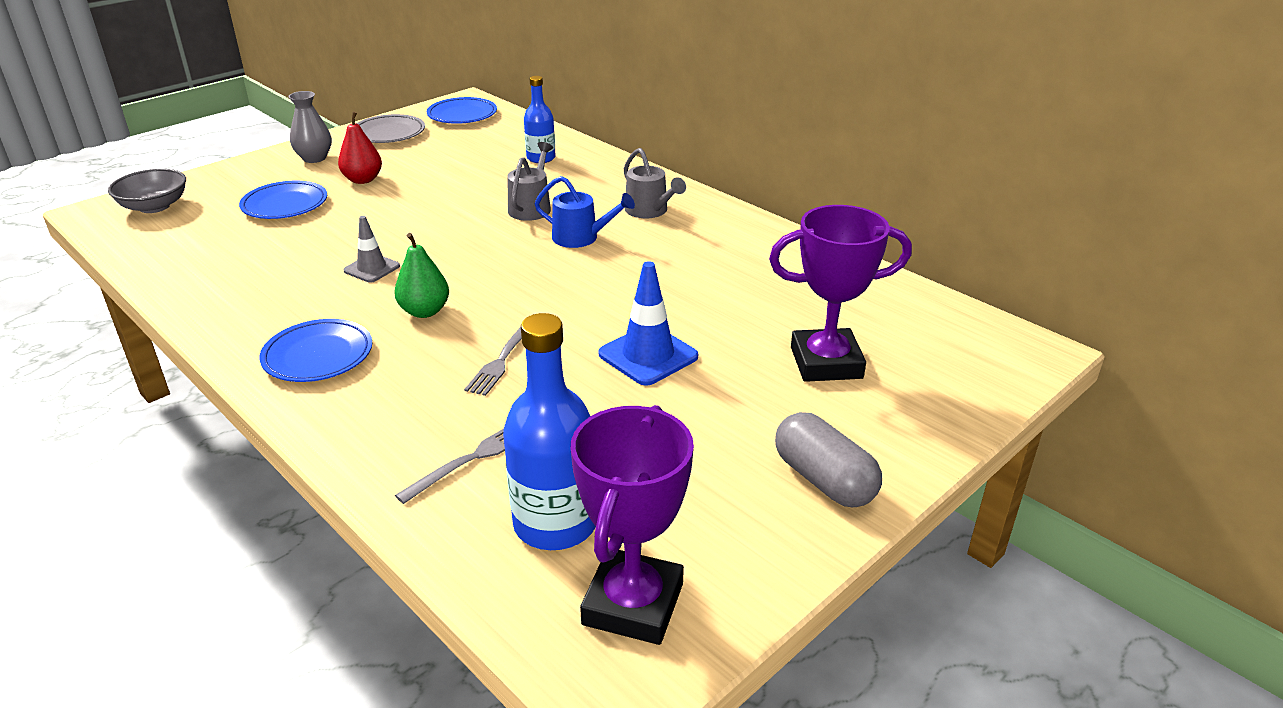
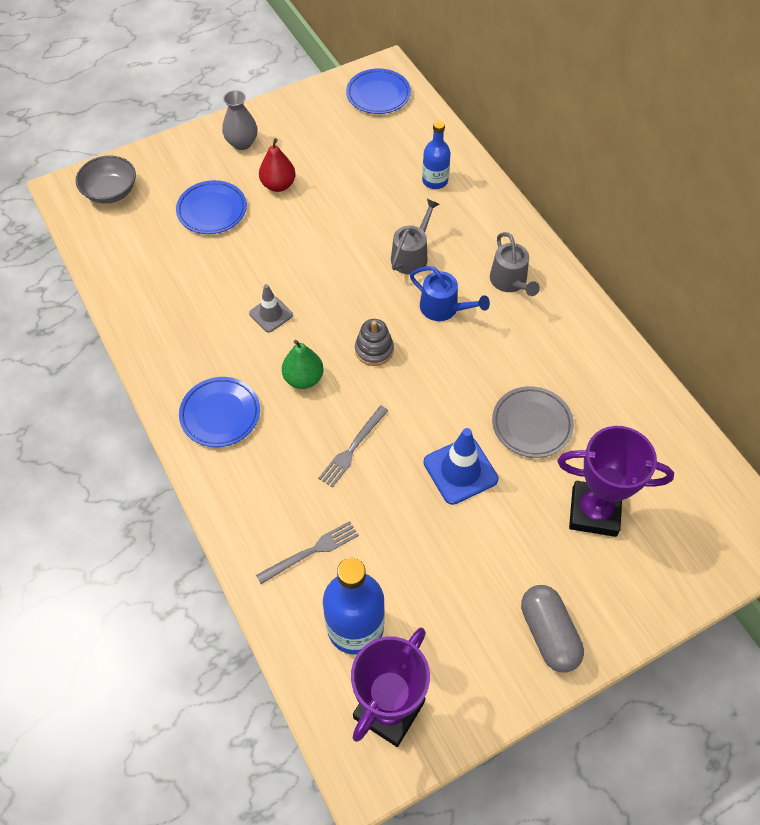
camera: 15 degrees right, 25 degrees up
(389, 133) = (309, 114): grey plate -> grey plate (531, 424)
(508, 278) = (374, 350): none -> grey stacking toy

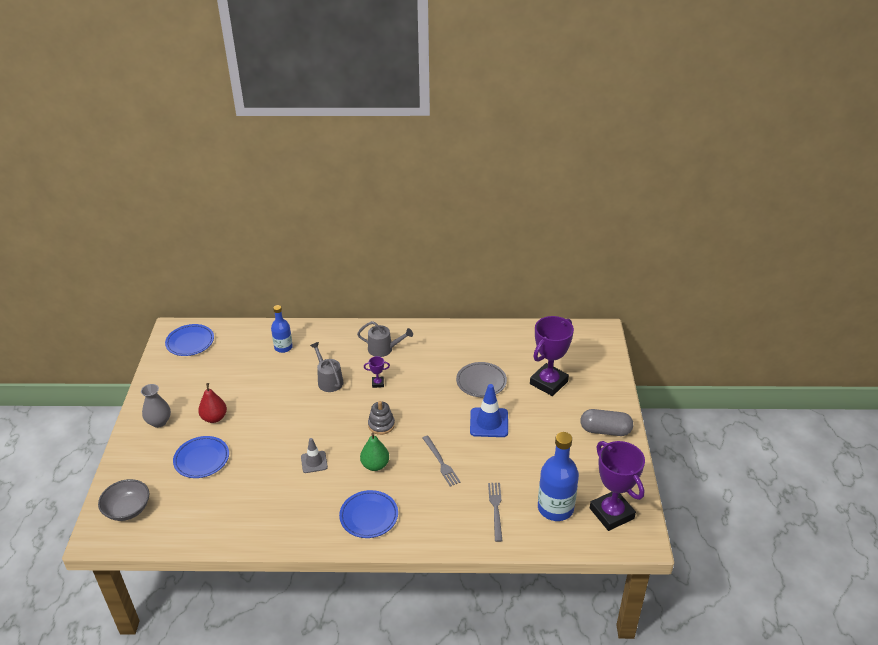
camera: 60 degrees left, 20 degrees down
(443, 308) = (378, 383): blue watering can -> purple trophy

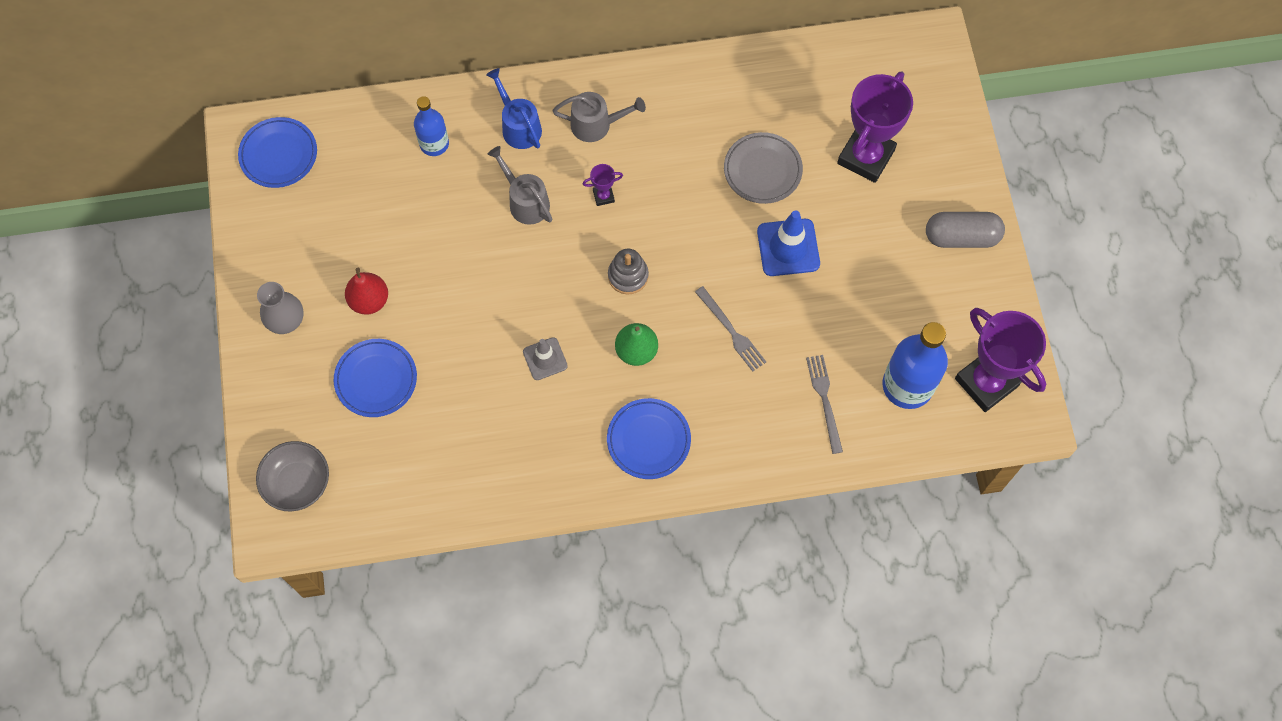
camera: 10 degrees left, 30 degrees up
(336, 345) = (519, 126): none -> blue watering can

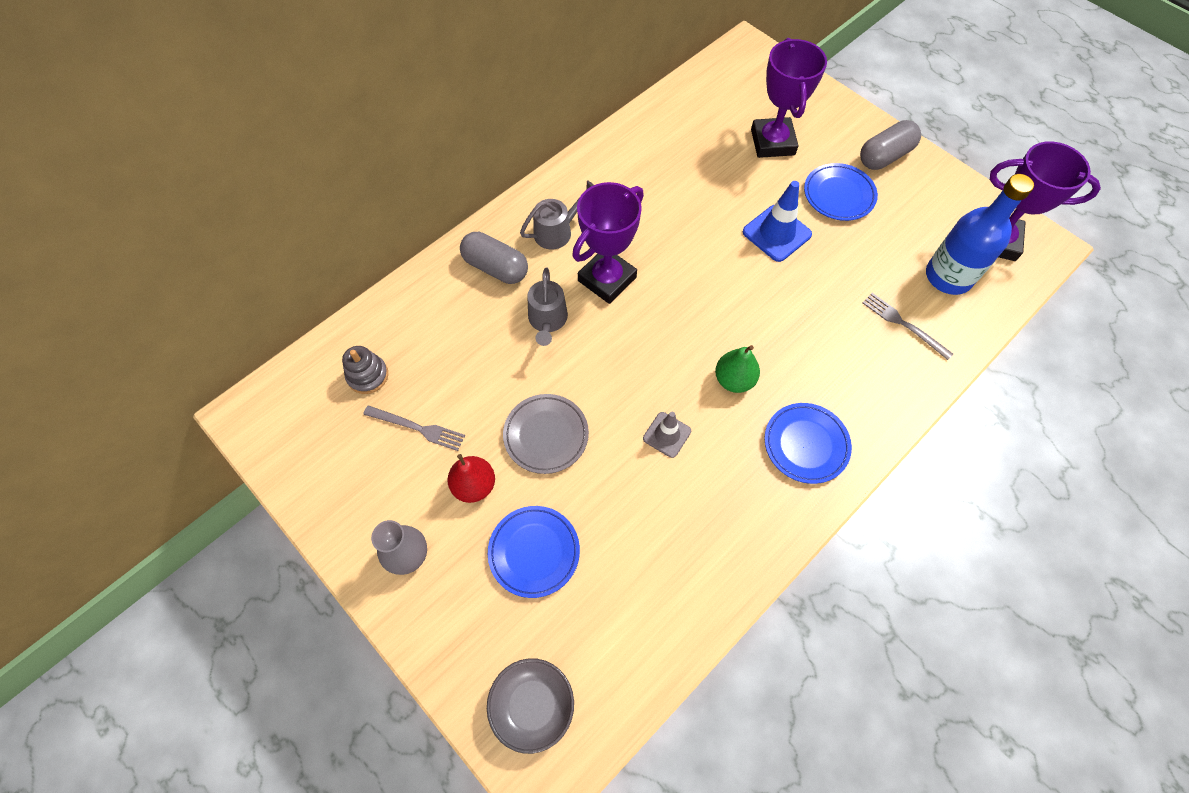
camera: 35 degrees left, 5 degrees down
(279, 155) = (296, 412): blue plate -> blue plate (838, 195)
(434, 144) = (433, 321): blue bottle -> none
(519, 126) = (495, 267): blue watering can -> grey capsule
(525, 201) = (547, 320): grey watering can -> grey watering can turned 105 degrees counterclockwise
(603, 196) = (607, 279): purple trophy -> purple trophy, size x2.39
(628, 276) = (677, 326): grey stacking toy -> grey stacking toy (368, 376)
(731, 331) = (791, 318): grey fork -> grey fork (417, 428)
(762, 170) = (710, 192): grey plate -> grey plate (546, 435)

